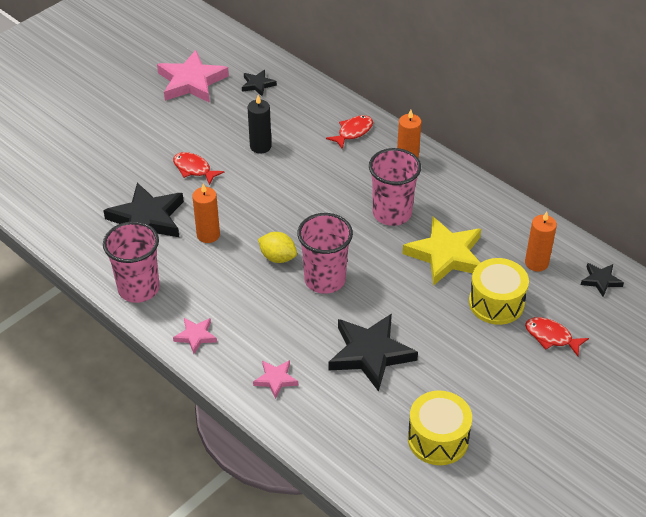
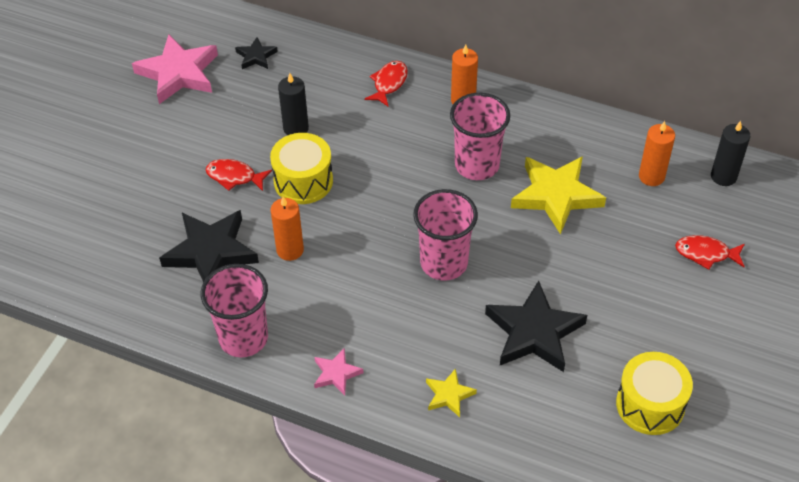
camera: 20 degrees left, 5 degrees up
(276, 379) = (449, 395): pink star -> yellow star
(278, 257) = (380, 253): yellow lemon -> none
(496, 303) = (633, 233): yellow drum -> yellow drum (303, 181)
(601, 280) = (723, 176): black star -> black candle

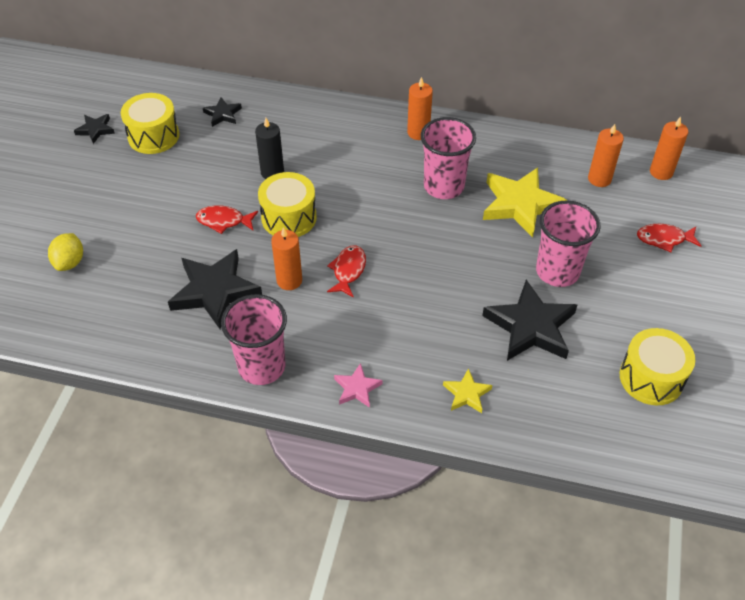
camera: 10 degrees left, 0 degrees up
(69, 203) = (70, 262): none -> yellow lemon
(119, 60) = (95, 130): none -> black star
(178, 73) = (153, 136): pink star -> yellow drum
(389, 83) = (348, 125): red fish -> red fish (348, 270)
(444, 263) = (434, 275): pink cup -> pink cup (557, 271)
(723, 176) = (661, 172): black candle -> orange candle

